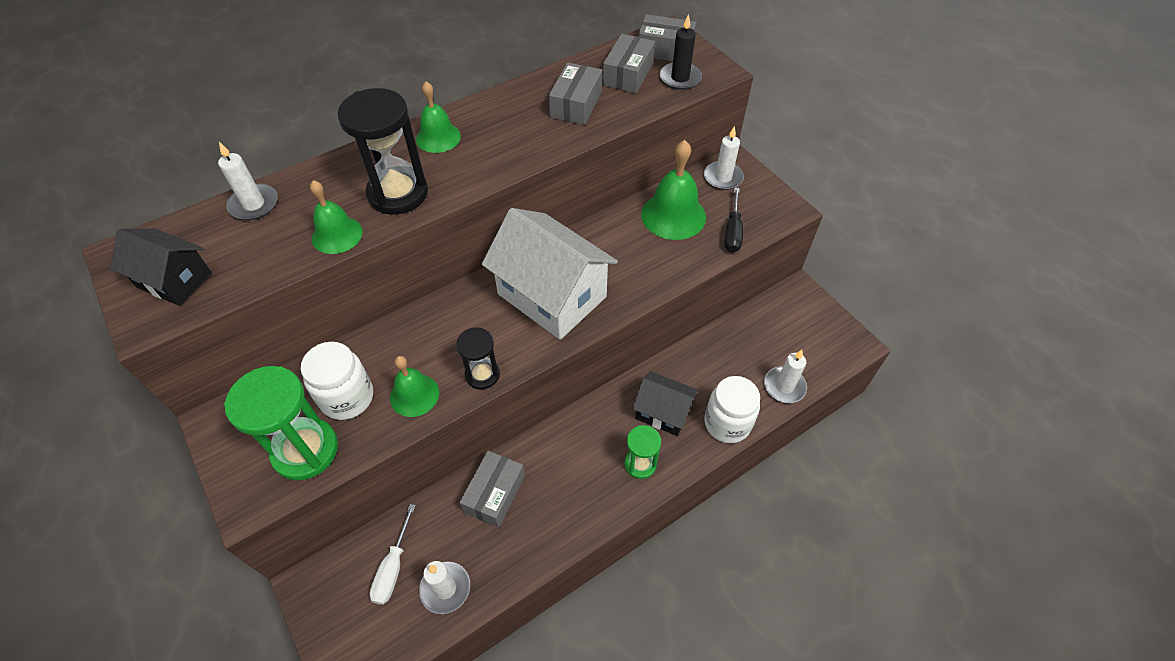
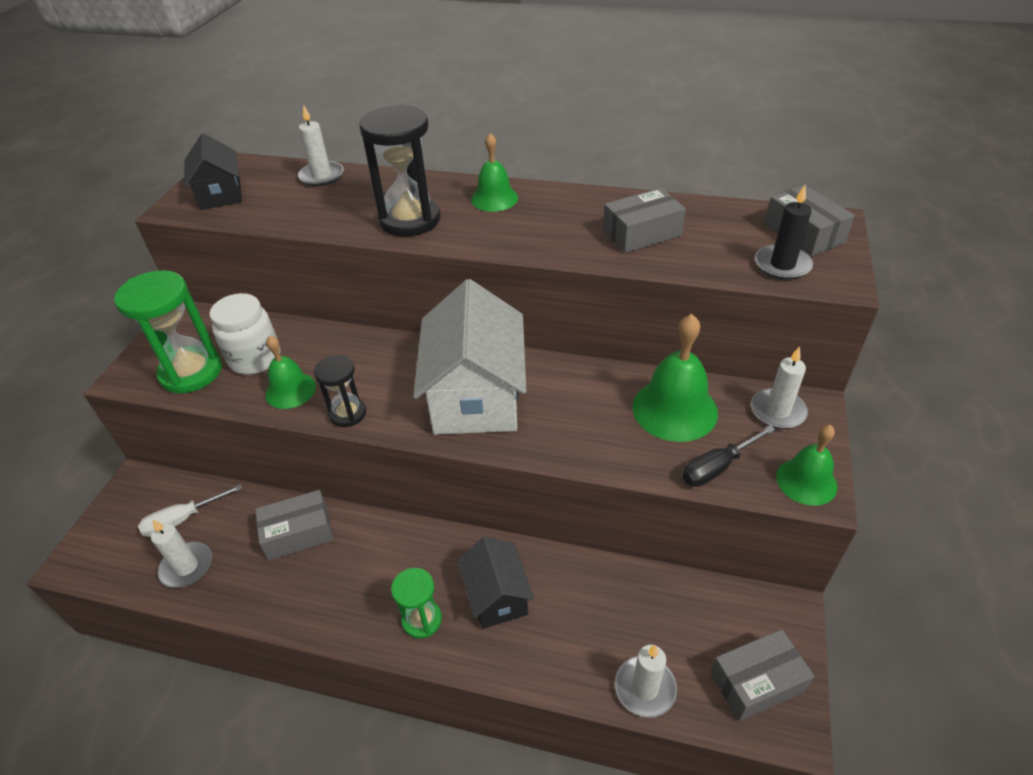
camera: 50 degrees right, 10 degrees down
(337, 235) = (334, 223): green bell -> green bell (806, 481)
(628, 74) = (730, 235): grey box -> grey box (756, 682)
(727, 423) = (540, 664): white jar -> none

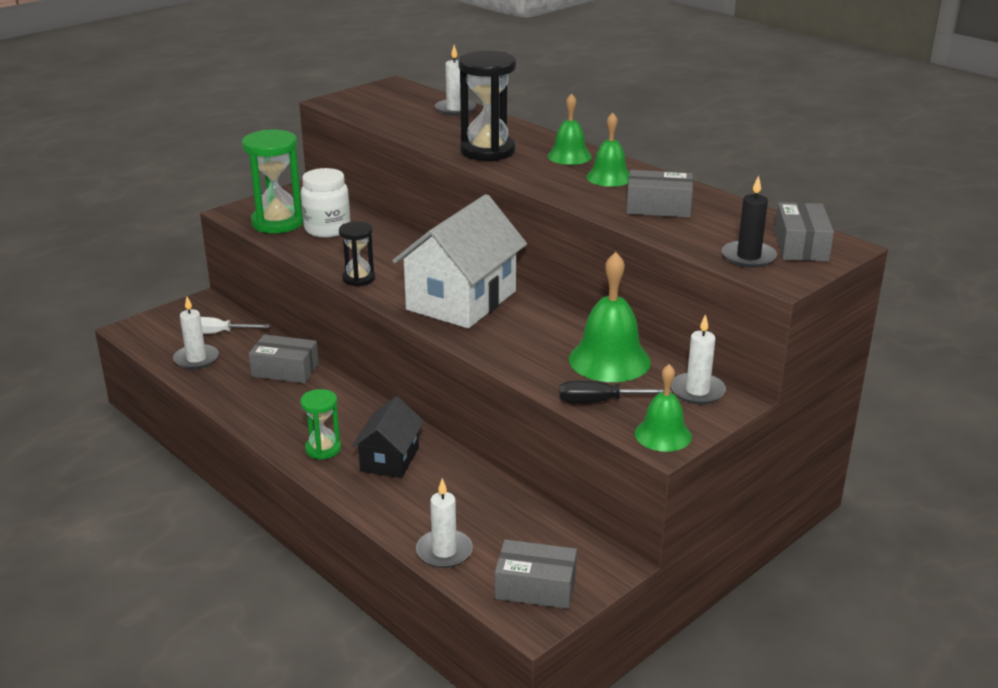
camera: 30 degrees right, 15 degrees down
(220, 194) = (371, 101): black house -> none
(290, 390) = (333, 254): green bell -> green bell (609, 177)

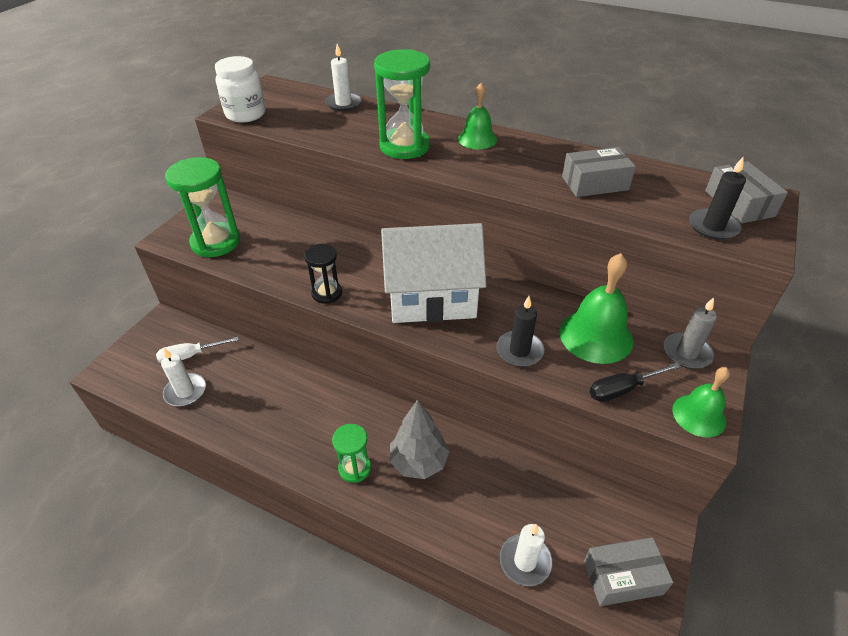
camera: 20 degrees left, 15 degrees up
(285, 370) = (274, 382): grey box -> none
(327, 229) = (266, 240): white jar -> white jar (245, 114)
(390, 459) = (419, 462): black house -> grey tree
(461, 300) = (431, 297): white house -> white house turned 75 degrees clockwise
(487, 151) = (404, 146): black hourglass -> green hourglass
(518, 355) = (519, 351): none -> black candle
(609, 177) = (528, 157): green bell -> none
(697, 391) = (687, 353): white candle -> grey candle

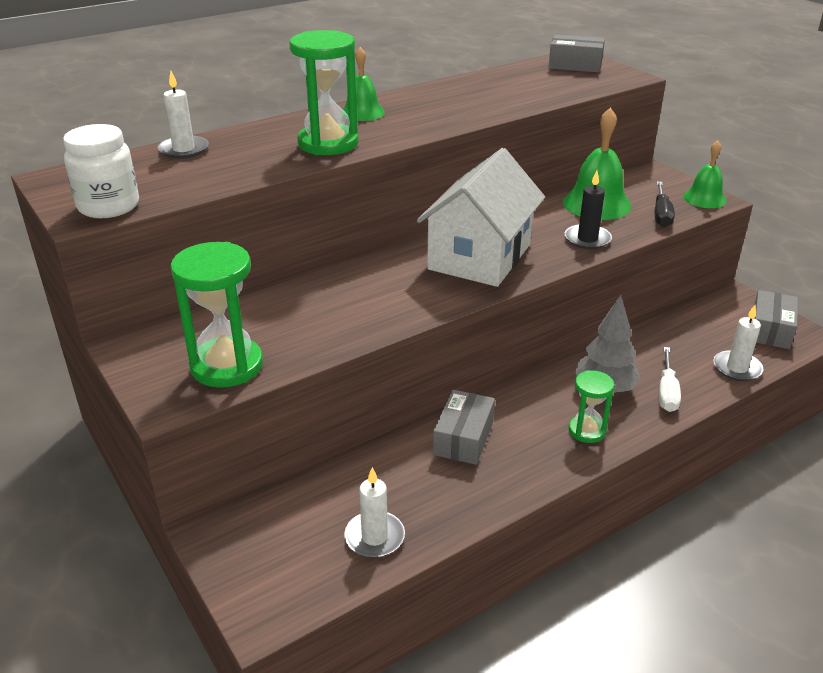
camera: 60 degrees left, 10 degrees down
(190, 356) = (311, 519): white screwdriver -> white screwdriver (667, 392)
(327, 293) = (414, 311): black hourglass -> none
(595, 183) = (495, 94): grey box -> grey box (463, 438)
(687, 353) = (642, 179): grey candle -> none
(713, 226) = (594, 80): black candle -> none

